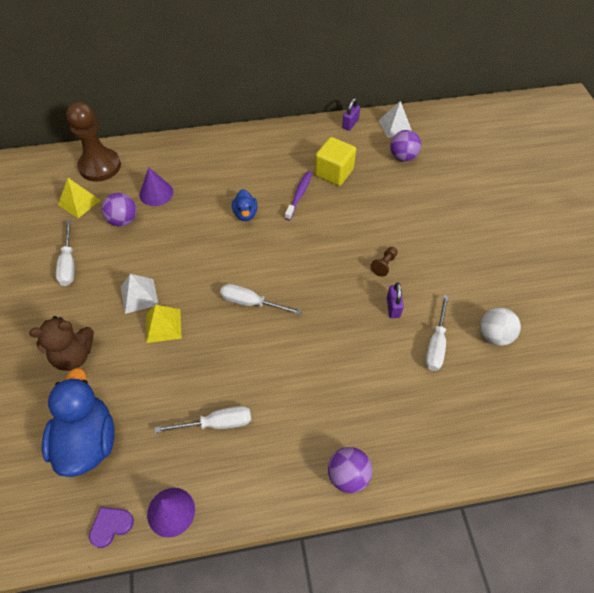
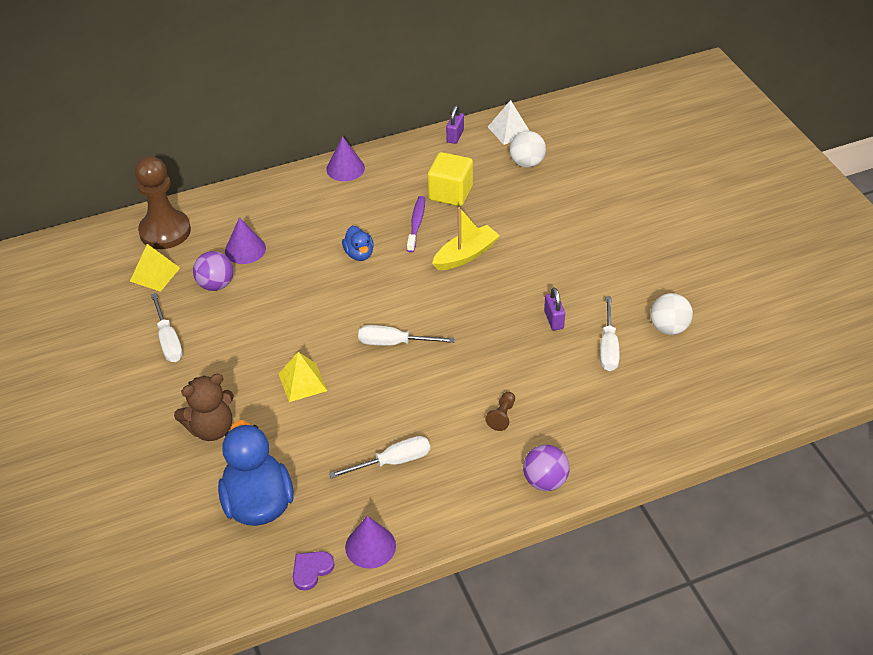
camera: 10 degrees left, 10 degrees down
(139, 296) = (264, 358): white pyramid -> none
(256, 137) = (345, 168): none -> purple cone
(332, 231) = (466, 255): none -> yellow boat
(384, 265) = (533, 280): brown pawn -> brown pawn (502, 416)
(403, 157) = (527, 163): purple ball -> white ball

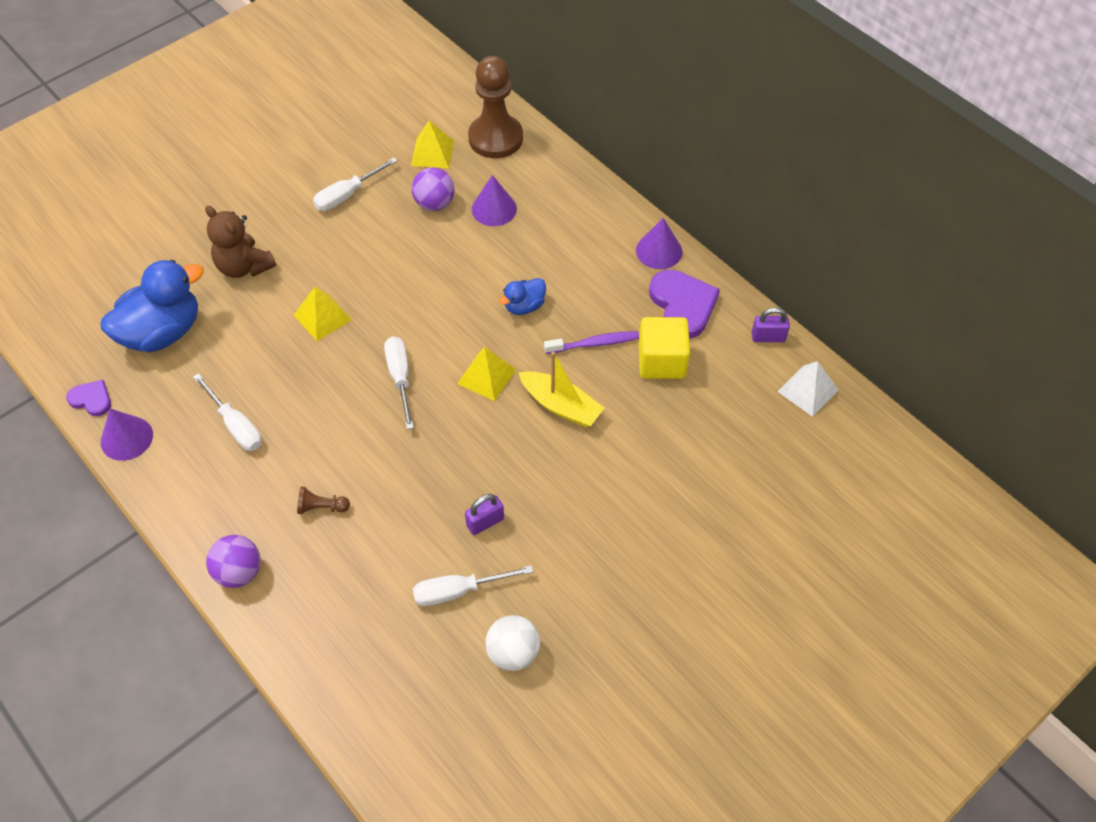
camera: 70 degrees right, 10 degrees up
(404, 169) = (682, 305): none -> purple heart
(418, 291) = (486, 376): none -> yellow pyramid
(527, 163) = (753, 425): white ball -> none

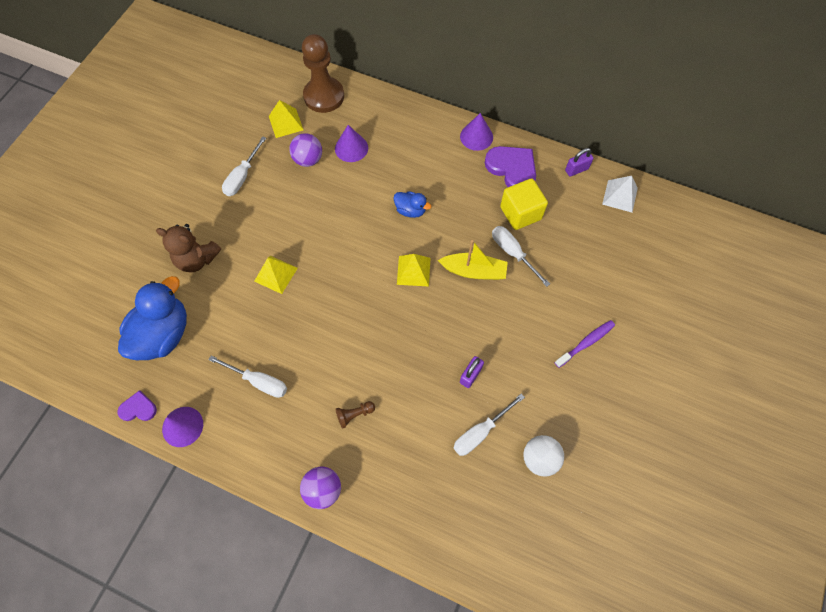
camera: 25 degrees left, 10 degrees up
(400, 378) = (355, 297): white screwdriver -> white screwdriver (513, 253)
(524, 306) = (410, 210): blue duck -> blue duck turned 90 degrees counterclockwise
(594, 344) = (471, 218): purple toothbrush -> purple toothbrush (586, 343)

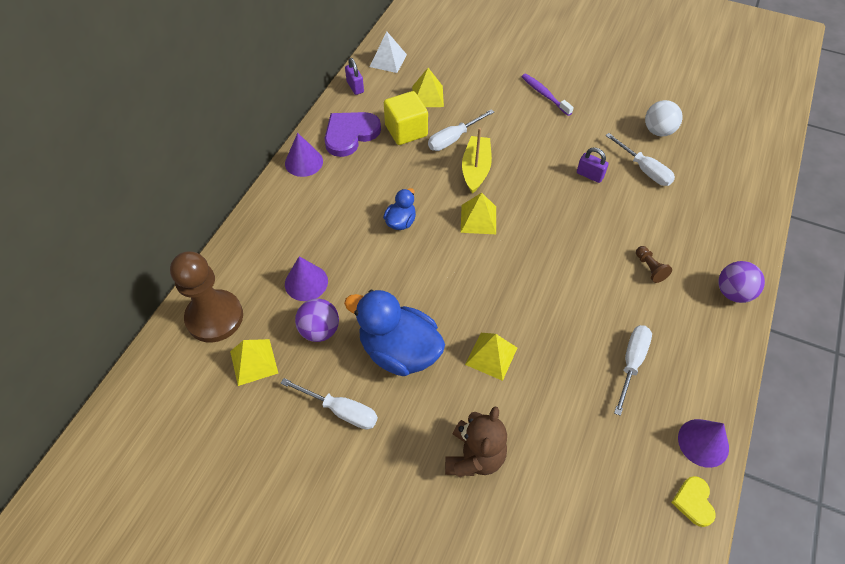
camera: 90 degrees left, 10 degrees down
(138, 408) = (693, 502): purple heart -> yellow heart
(163, 334) = (589, 485): blue duck -> blue duck (399, 351)
(570, 231) = (427, 96): none -> yellow pyramid

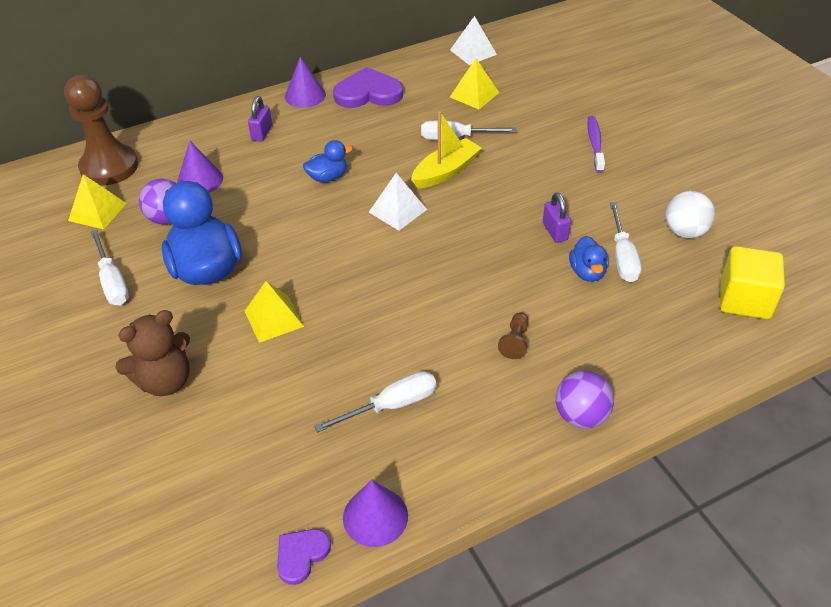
camera: 40 degrees right, 10 degrees down
(355, 87) = (417, 60): purple padlock -> purple padlock (262, 133)
(406, 131) = (420, 112): yellow cube -> yellow cube (744, 300)
(478, 219) = (397, 210): yellow pyramid -> white pyramid
(637, 193) = (587, 272): none -> blue duck
(693, 502) = (301, 555): yellow heart -> purple heart

